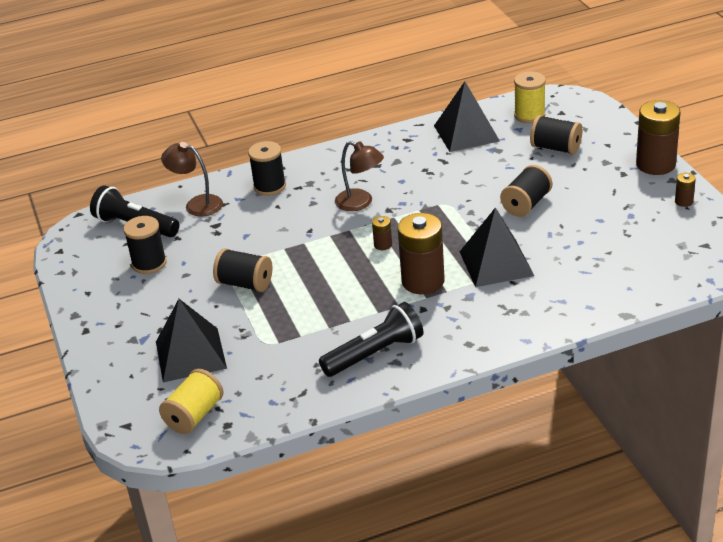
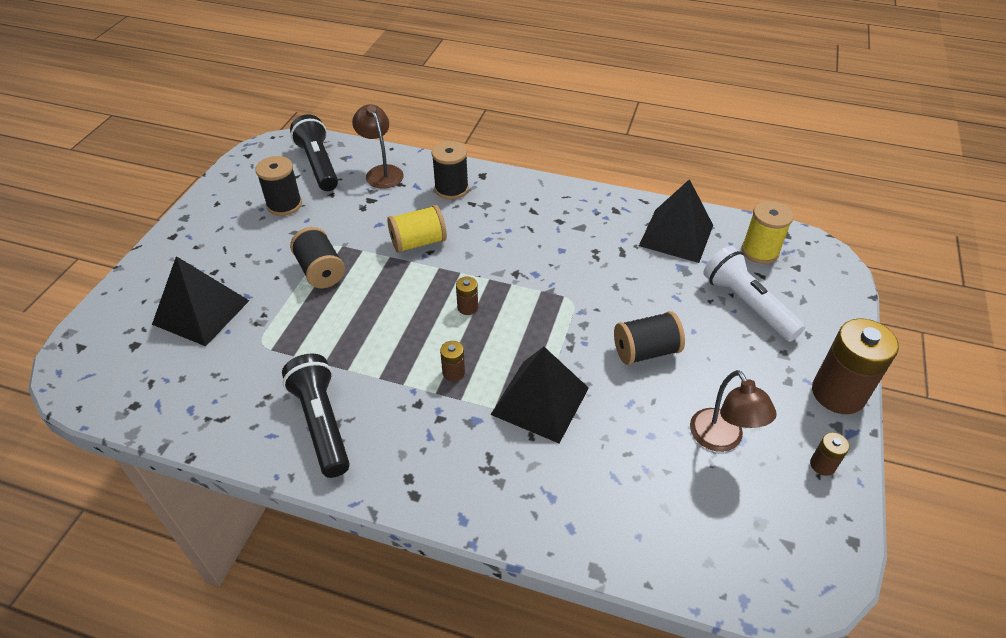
camera: 35 degrees right, 10 degrees up
(194, 415) = (127, 376): yellow spool -> yellow spool (418, 242)
(360, 203) = (501, 251): brown lamp -> brown lamp (721, 439)
(375, 353) = (322, 423): black flashlight -> black flashlight turned 120 degrees counterclockwise
(423, 281) = (453, 372): brown battery -> brown battery, size x0.44
(556, 148) = (747, 304): black spool -> white flashlight

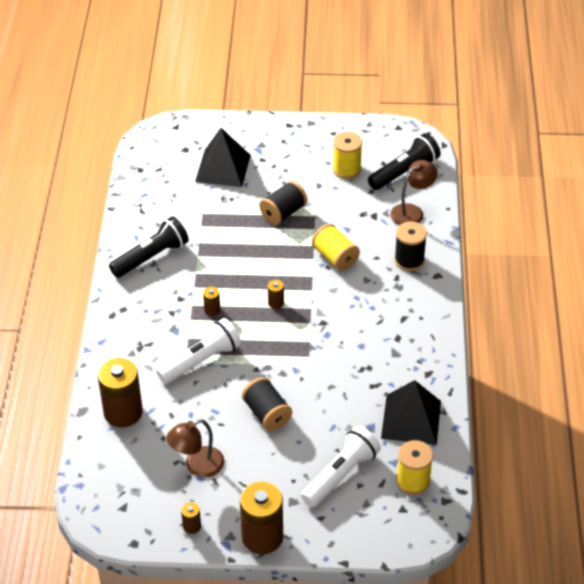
camera: 75 degrees right, 0 degrees up
(284, 205) = (347, 169): black spool -> yellow spool
(540, 401) = (201, 361): black pyramid -> white flashlight
(611, 513) = (123, 412): none -> brown battery

